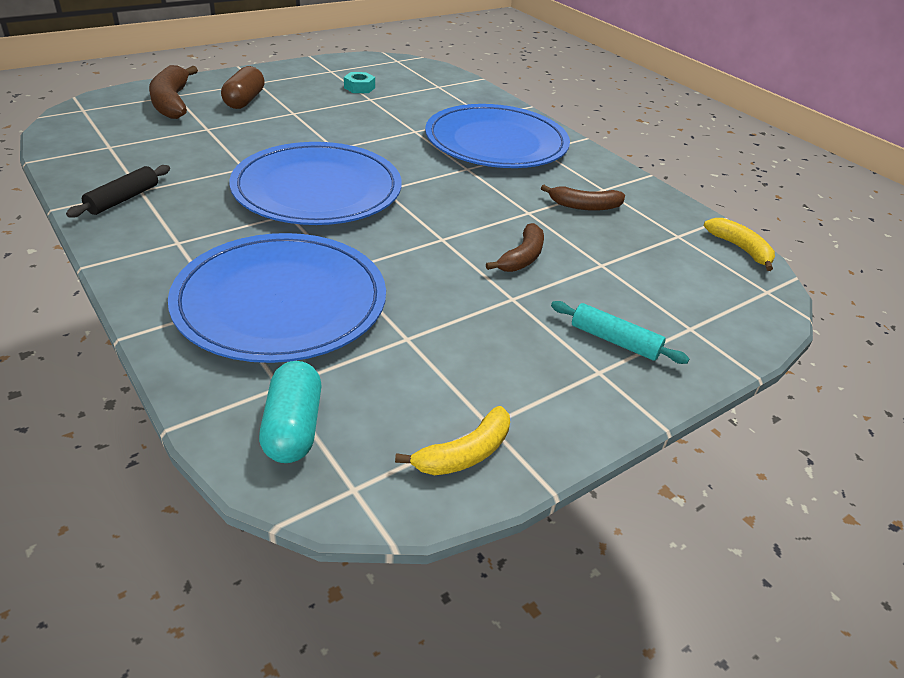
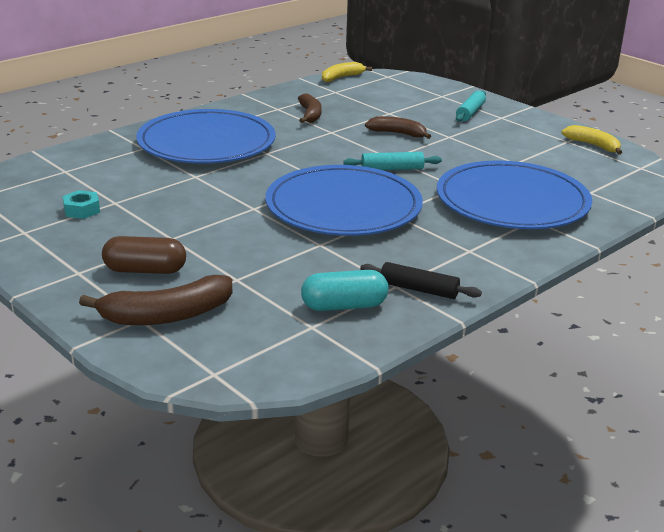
camera: 95 degrees left, 10 degrees down
(293, 427) = (617, 184): turquoise capsule -> turquoise capsule (344, 306)
(406, 233) = (392, 169): none -> turquoise rolling pin

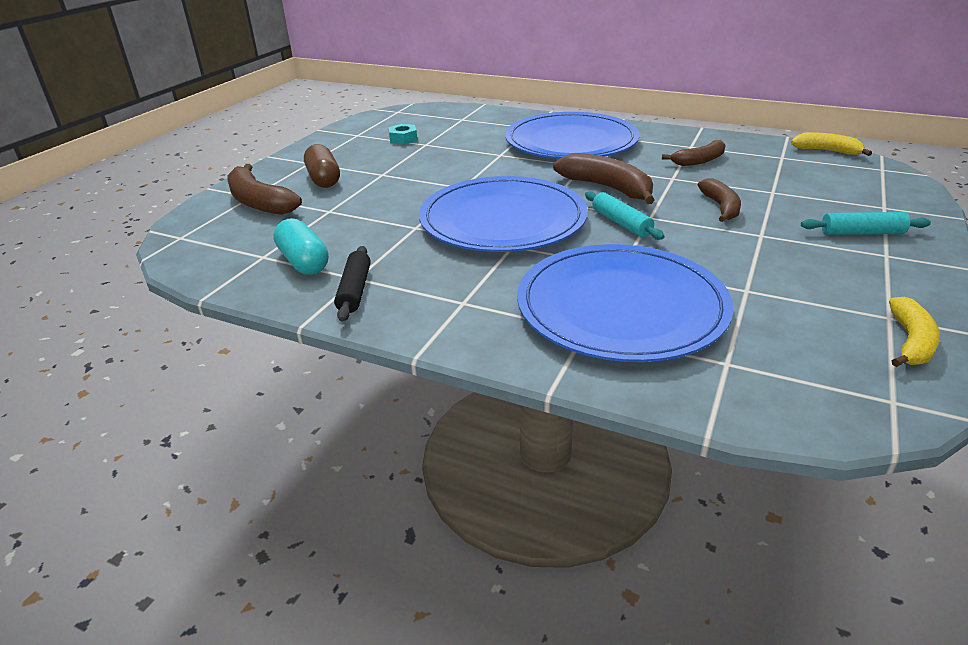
camera: 70 degrees right, 5 degrees up
(324, 156) = (607, 188): none -> brown banana

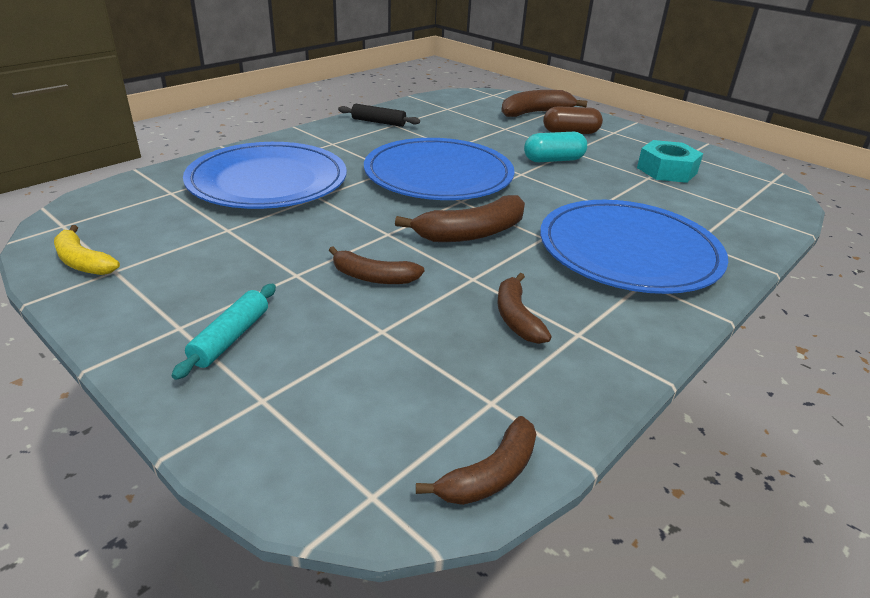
camera: 105 degrees right, 0 degrees up
(303, 262) = (429, 115): turquoise capsule -> turquoise capsule (553, 160)
(403, 139) = (666, 170): turquoise nut -> turquoise nut, size x1.75
(621, 223) = (388, 216): turquoise rolling pin -> none
(827, 151) = (490, 474): yellow banana -> brown banana

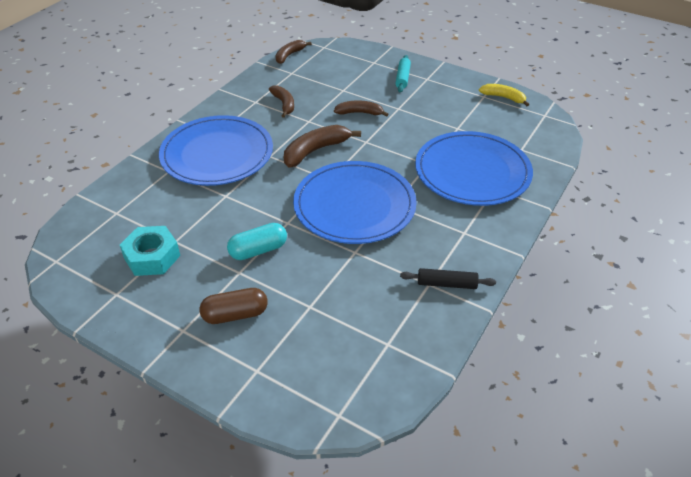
camera: 170 degrees right, 10 degrees up
(536, 113) = (275, 361): brown banana -> none

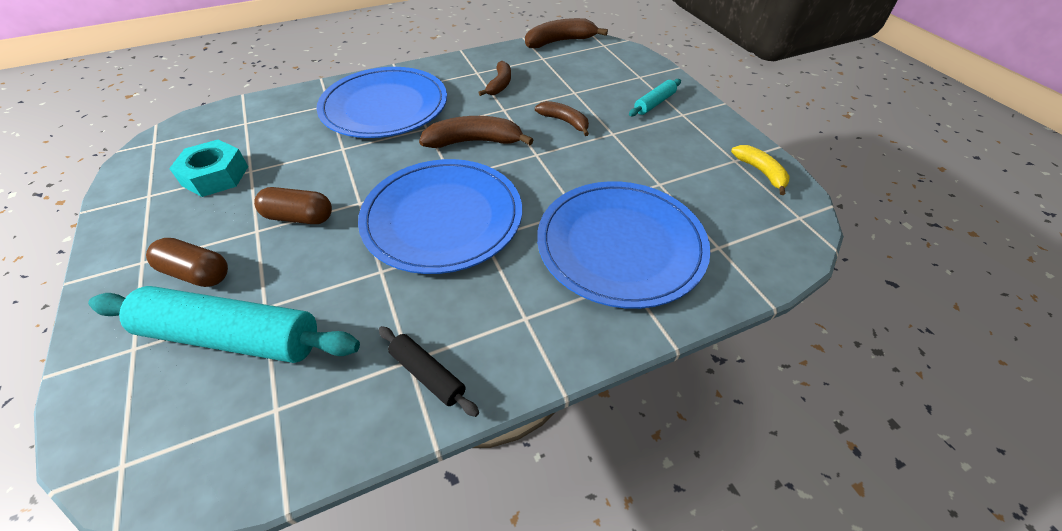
camera: 35 degrees right, 5 degrees up
(258, 250) = (299, 217): turquoise capsule -> brown capsule
(289, 55) = (560, 41): brown banana -> brown banana, size x1.54
(312, 330) = (232, 337): none -> turquoise rolling pin

